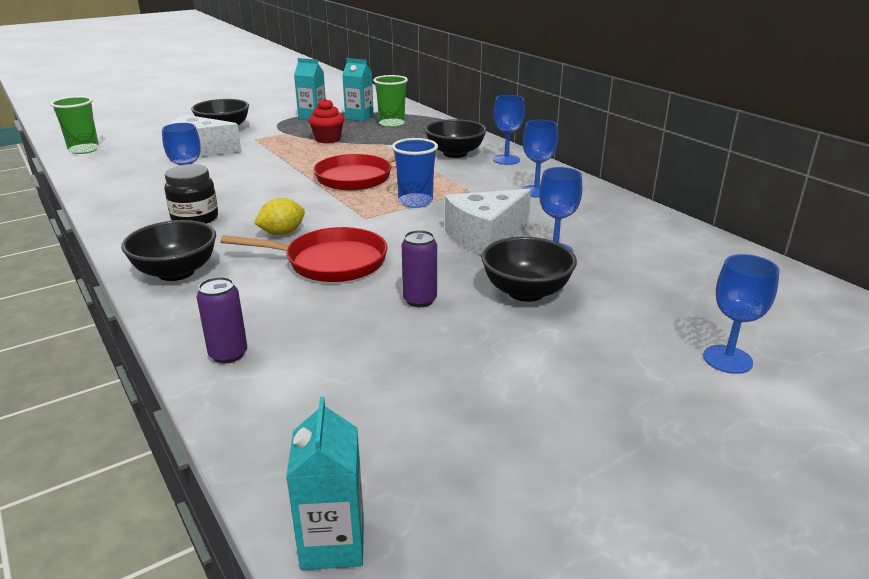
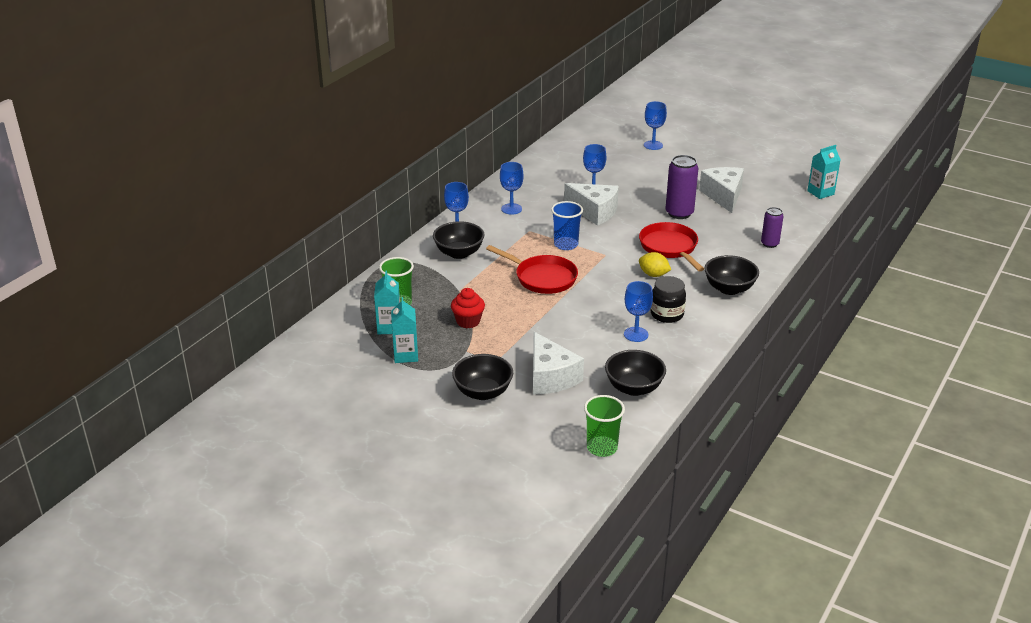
camera: 115 degrees left, 5 degrees up
(420, 300) = (679, 213): purple can -> purple can, size x1.63
(442, 369) = (723, 196): none -> white cheese
(526, 292) = (644, 190): black bowl -> black bowl (634, 388)

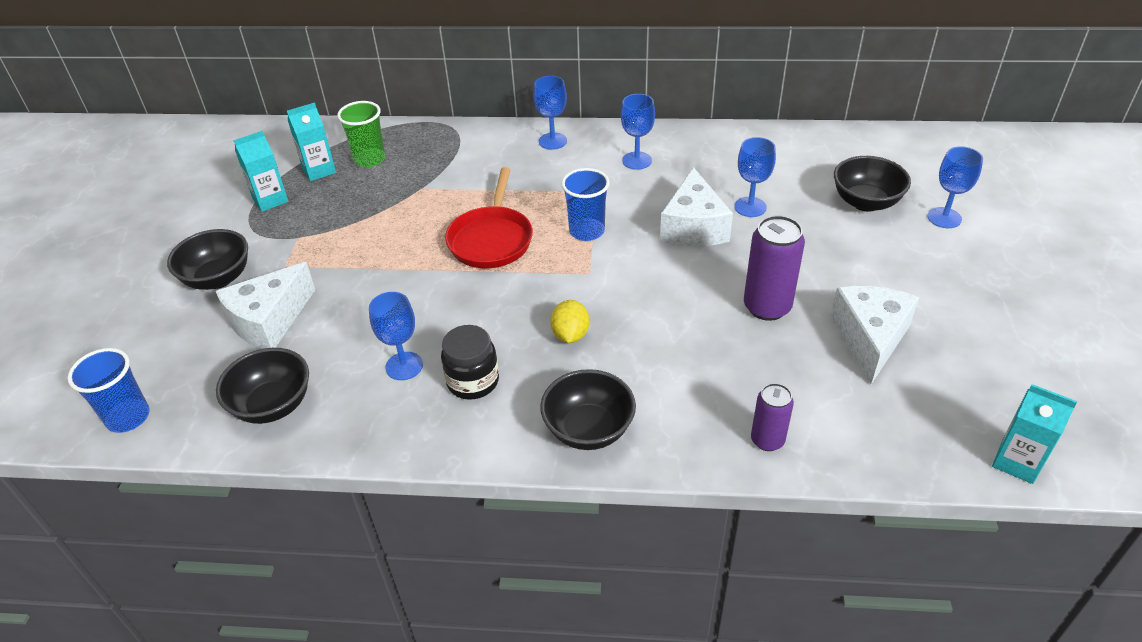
camera: 65 degrees right, 10 degrees up
(459, 253) = (502, 160): black bowl -> black bowl (865, 202)
(468, 321) = (359, 217): red cupcake -> none
(602, 448) = (128, 417): green cup -> blue cup
(670, 247) = (658, 328): red pan -> none
(723, 196) = (870, 339): white cheese -> white cheese turned 45 degrees counterclockwise

